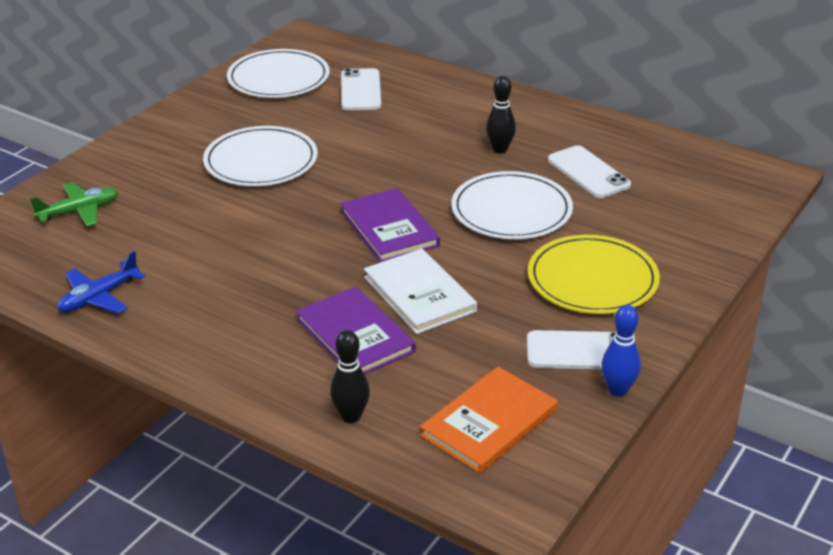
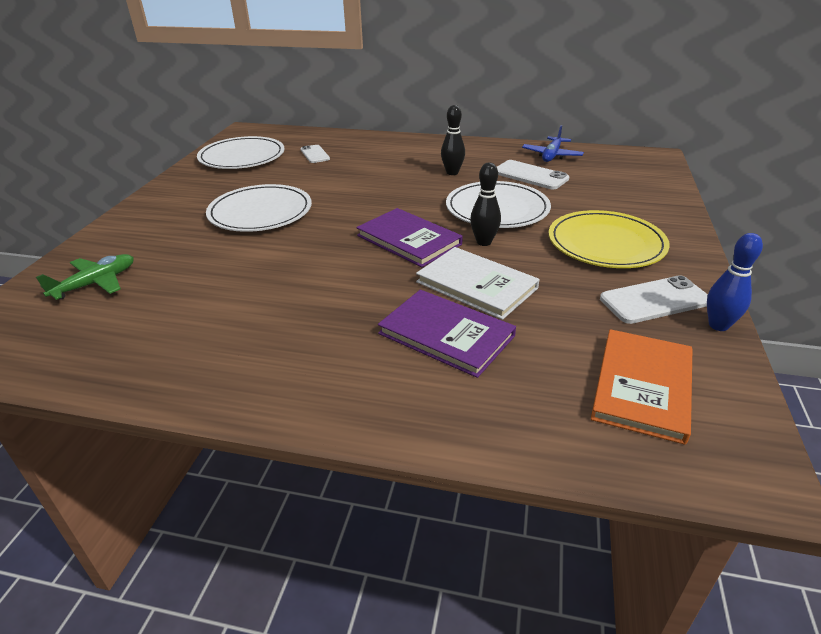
camera: 20 degrees left, 0 degrees up
(99, 297) = (149, 361): blue plane -> blue plane (551, 155)
(351, 416) = (504, 419): black bowling pin -> black bowling pin (484, 242)
(361, 90) = (315, 154): white phone -> white phone, size x0.64

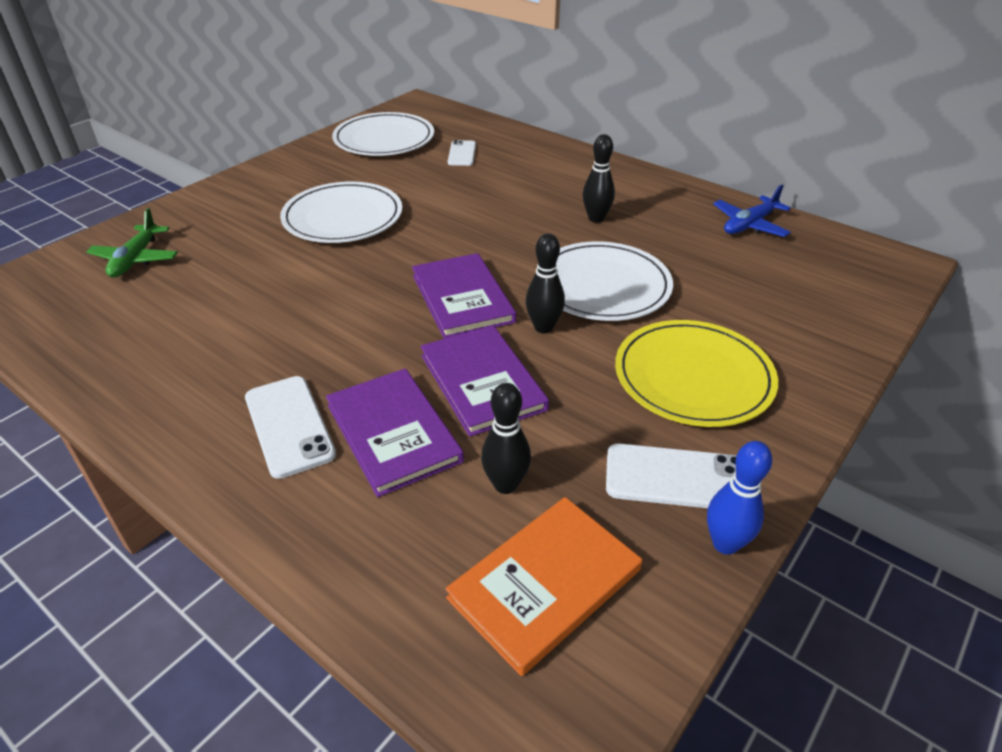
camera: 25 degrees right, 5 degrees up
(96, 283) = (136, 259): green plane -> green plane turned 120 degrees clockwise
(476, 285) = (482, 382): white book -> purple book
(530, 175) = (691, 248): white phone -> white phone (289, 426)
(556, 339) = (505, 484): none -> black bowling pin

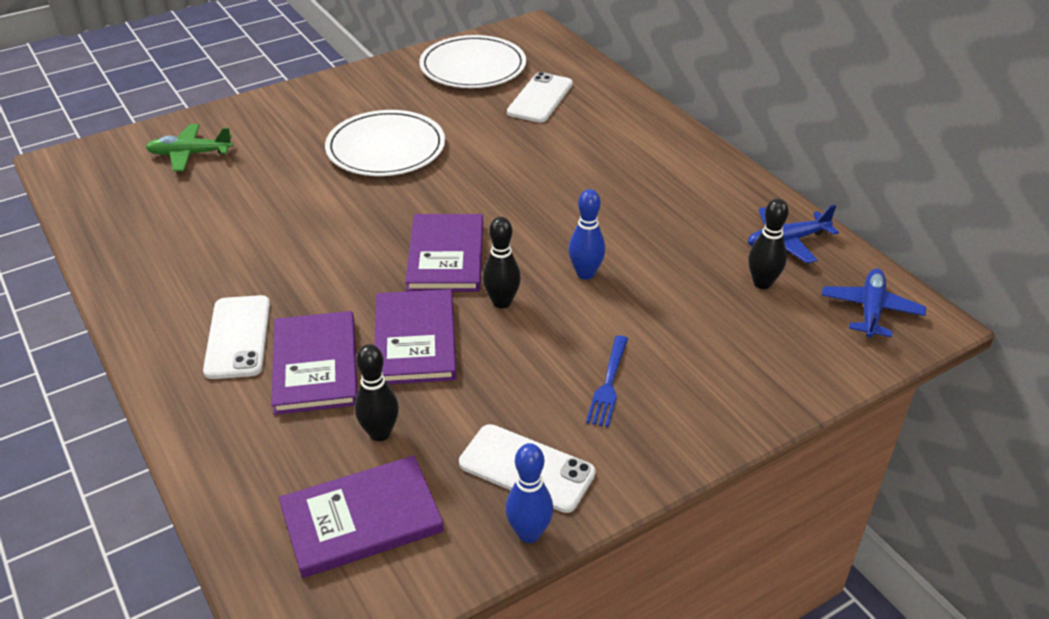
camera: 20 degrees right, 0 degrees up
(136, 259) = (189, 154): green plane -> green plane turned 60 degrees clockwise
(462, 153) = (540, 98): white phone -> white phone, size x1.55
(545, 584) = (361, 519): orange book -> purple book
(596, 218) = (628, 200): black bowling pin -> black bowling pin (762, 283)
(602, 286) = (585, 273): white plate -> blue bowling pin
(693, 377) = (608, 384): yellow plate -> blue fork
(856, 263) = (870, 310): none -> blue plane

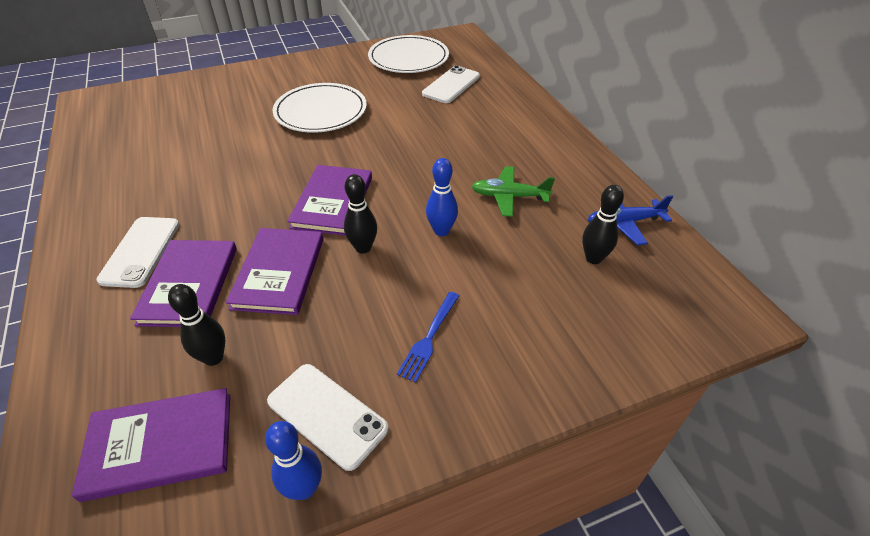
camera: 10 degrees right, 5 degrees up
(189, 154) = (177, 102): green plane -> green plane (509, 196)
(870, 310) = (689, 296): blue plane -> none

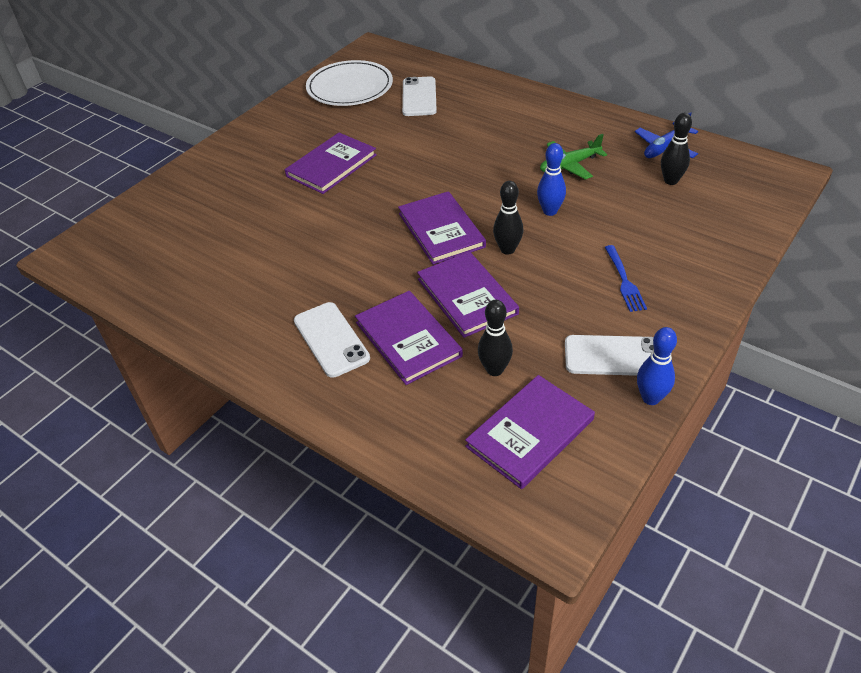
camera: 30 degrees left, 0 degrees up
(321, 111) = (331, 166): white plate -> purple book

